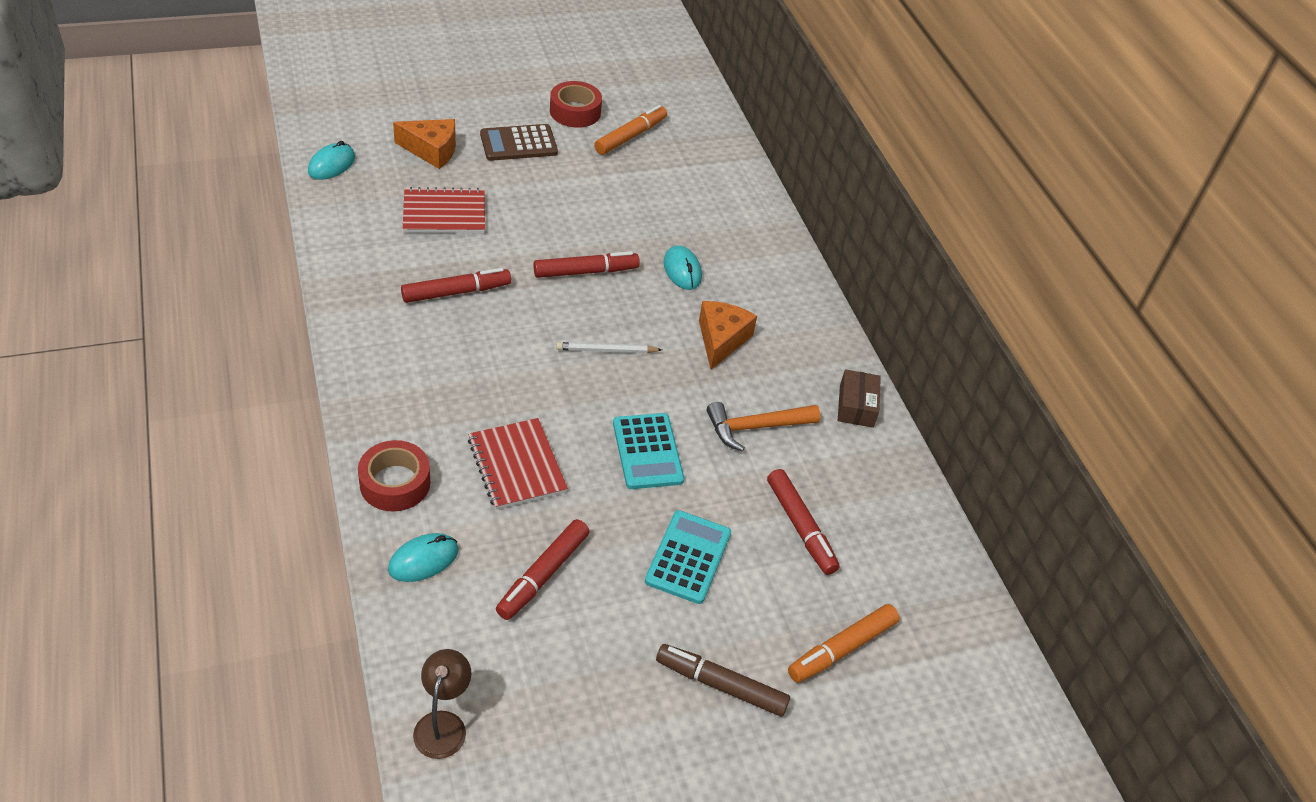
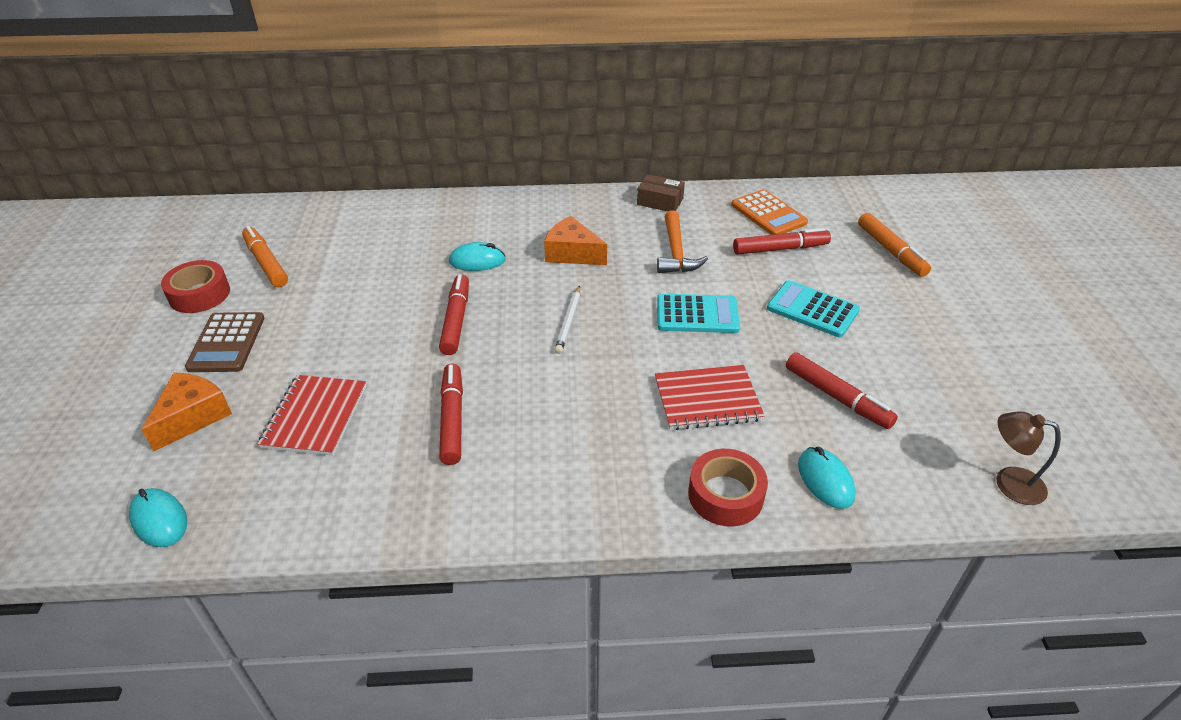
camera: 70 degrees left, 5 degrees down
(721, 685) = (934, 312): brown marker -> none
(875, 515) = (768, 214): none -> orange calculator

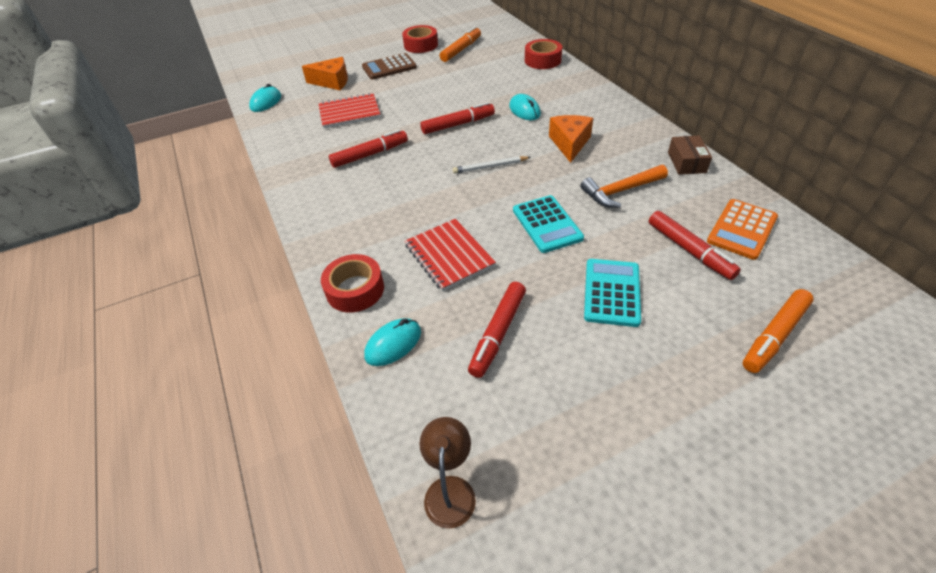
camera: 70 degrees right, 5 degrees up
(379, 211) = (542, 60): none -> red tape

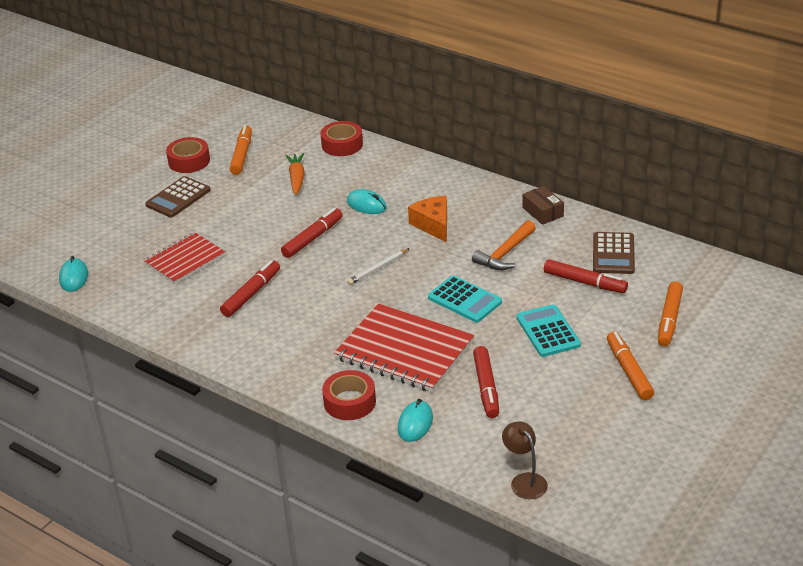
camera: 30 degrees left, 10 degrees down
(332, 82) = (128, 232): orange cheese -> none
(449, 255) = (404, 351): red notebook -> red notebook, size x1.58
(486, 76) = (296, 178): none -> orange carrot
(682, 387) = (629, 371): none -> orange marker
(741, 229) = (613, 254): orange calculator -> brown calculator

